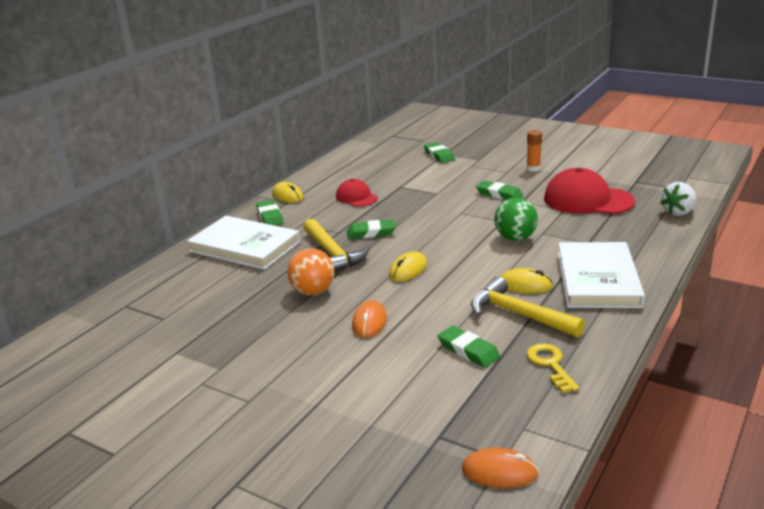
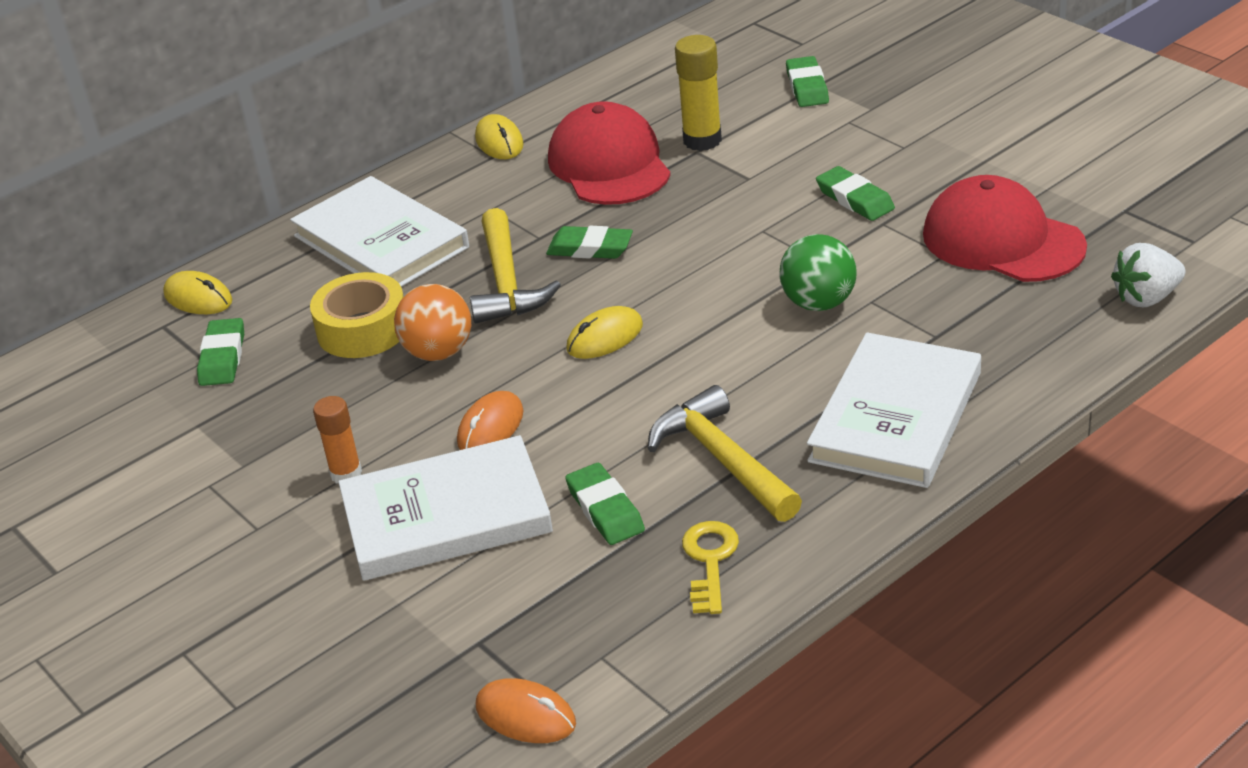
camera: 20 degrees right, 10 degrees up
(258, 288) = (363, 329): none -> yellow tape
(270, 216) = (449, 184): green eraser -> green eraser (222, 357)
(356, 197) = (609, 164): red cap -> red cap, size x1.77
(371, 371) = (446, 516): none -> white book
(400, 182) = (702, 140): none -> yellow glue stick
(524, 285) = (769, 404): yellow mouse -> yellow mouse (198, 298)
(533, 168) = (956, 148): orange glue stick -> orange glue stick (346, 474)

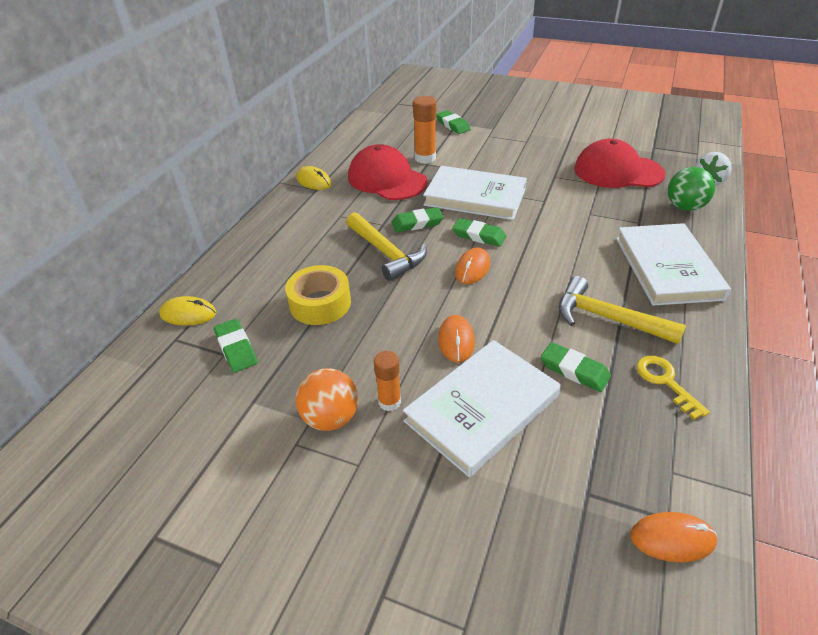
camera: 30 degrees left, 5 degrees up
(381, 242) = (288, 249): white book -> white book (475, 197)
(438, 352) = (381, 304): orange ball -> orange ball (331, 418)
(605, 337) = (472, 268): yellow mouse -> orange mouse
(702, 140) = (425, 158): yellow glue stick -> orange glue stick
(818, 303) = (566, 221): green ball -> green ball (684, 207)
(855, 199) = (529, 168): green eraser -> green eraser (479, 235)

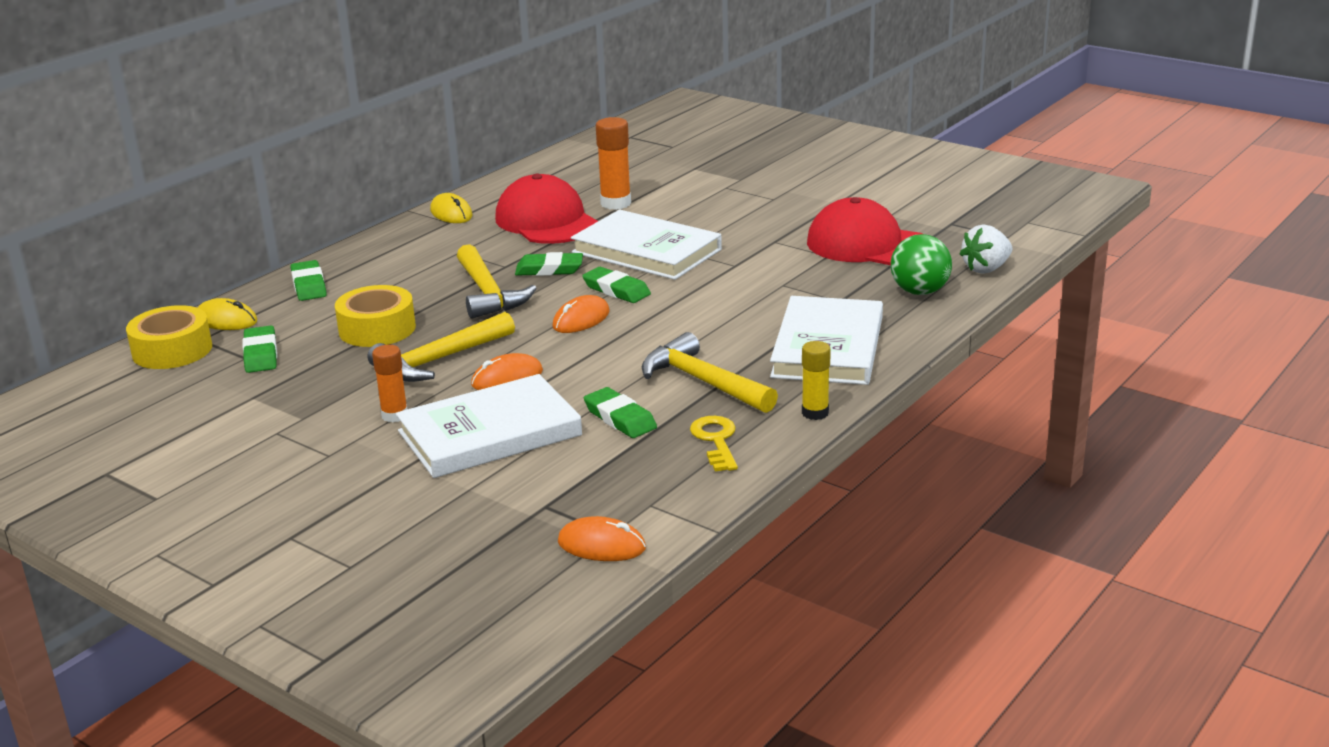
camera: 15 degrees right, 15 degrees down
(155, 357) = (172, 350): none -> yellow tape
(331, 418) = (324, 419): orange ball -> none
(389, 330) = (438, 360): none -> yellow hammer
(453, 125) = (686, 170): green eraser -> green eraser (309, 285)
(456, 340) = (507, 378): orange mouse -> orange mouse turned 45 degrees clockwise
(713, 337) = (815, 413): none -> yellow glue stick

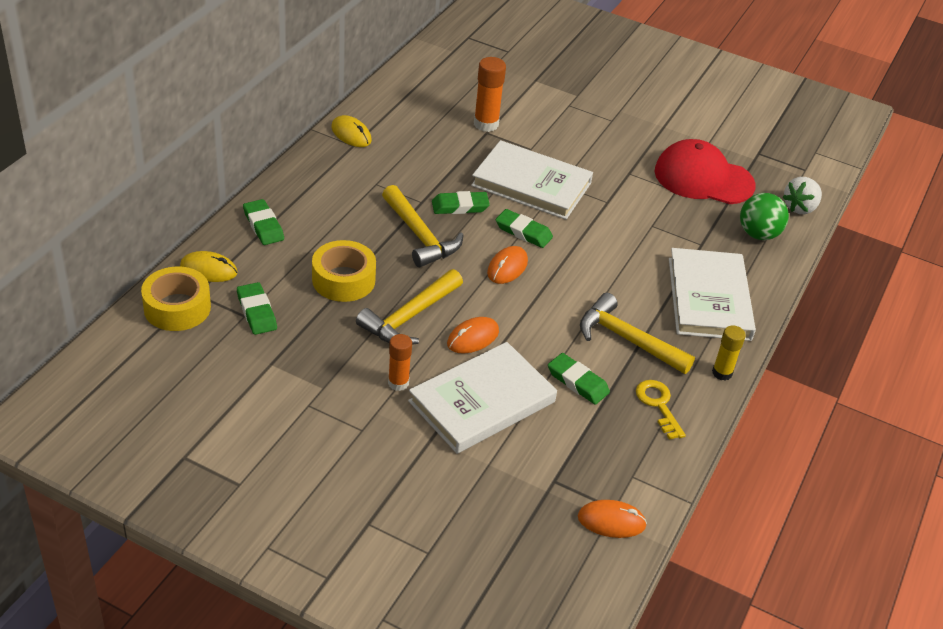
camera: 15 degrees left, 15 degrees up
(546, 221) = (436, 145): red cap -> none

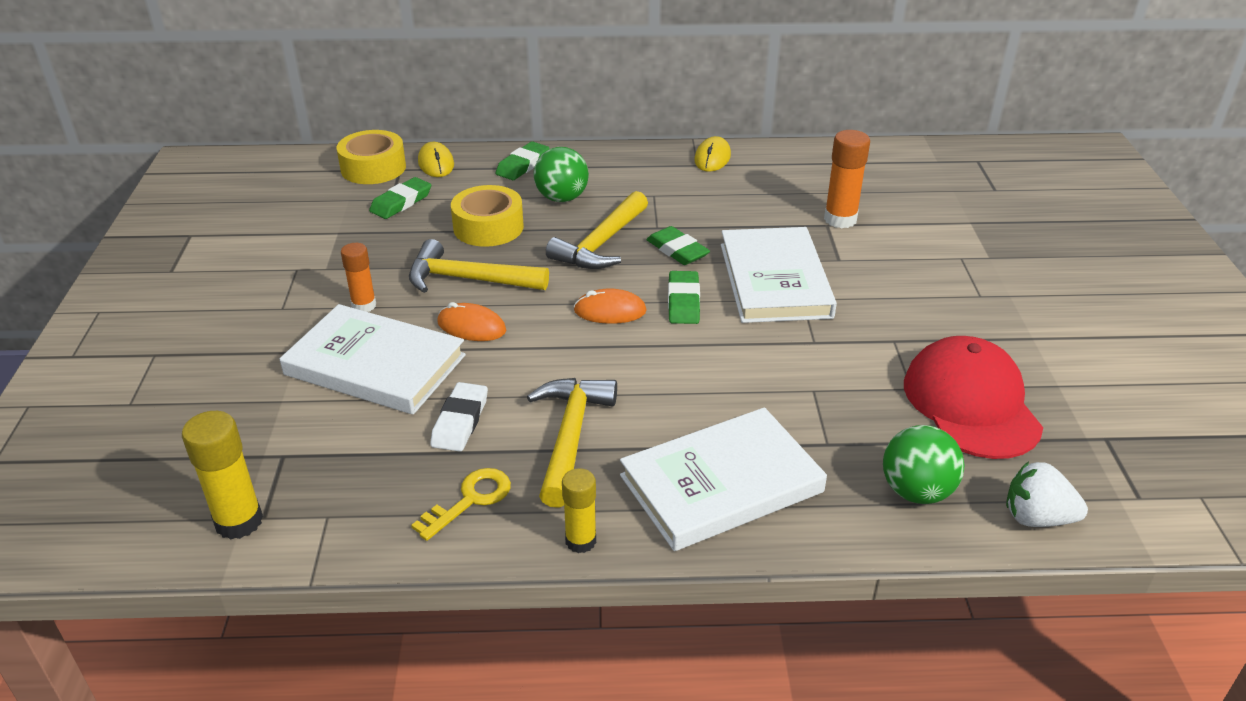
camera: 65 degrees right, 5 degrees down
(337, 227) = (562, 198): none -> green ball
(577, 382) = (460, 421): green eraser -> white eraser
(611, 521) = (239, 522): orange mouse -> yellow glue stick

